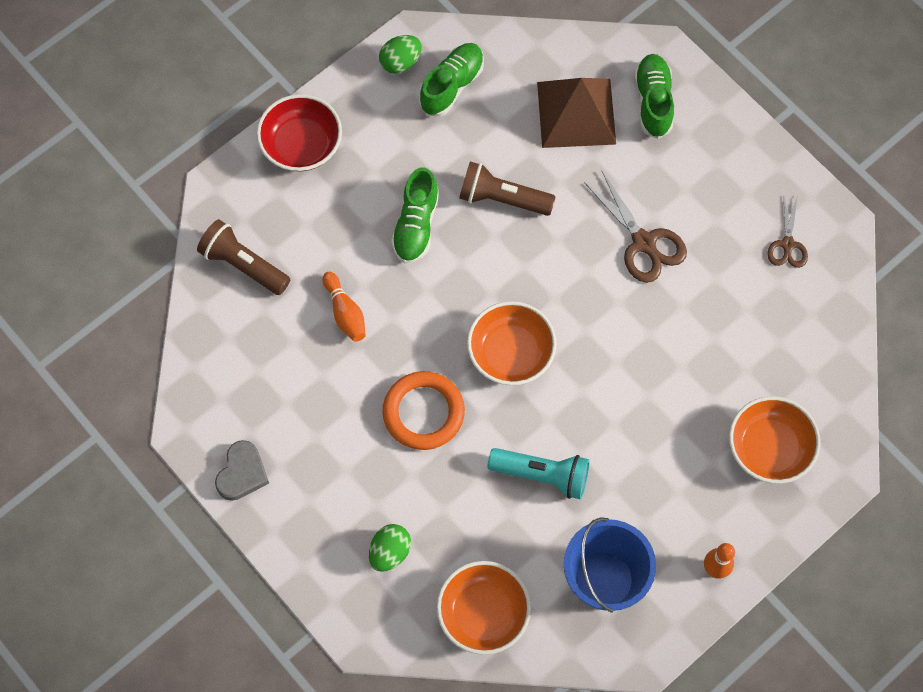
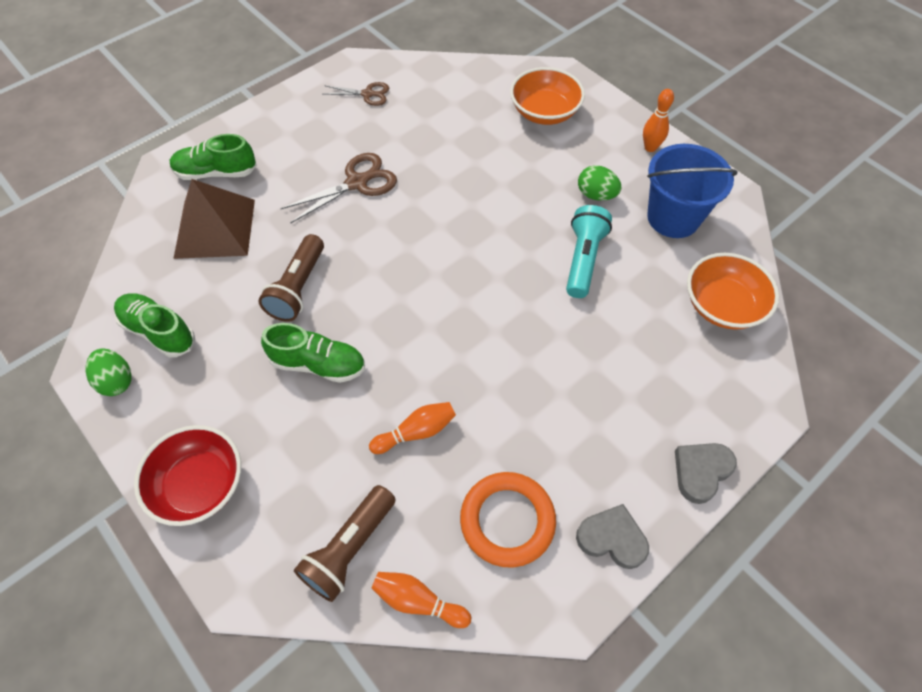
camera: 90 degrees left, 10 degrees down
(199, 318) = (418, 601): none -> orange bowling pin
(299, 559) = (701, 472): none -> grey heart
(390, 552) = (678, 384): green egg -> green egg (596, 195)
(423, 412) = (528, 356): orange ring -> orange ring (507, 520)
(510, 353) = (463, 282): orange bowl -> none

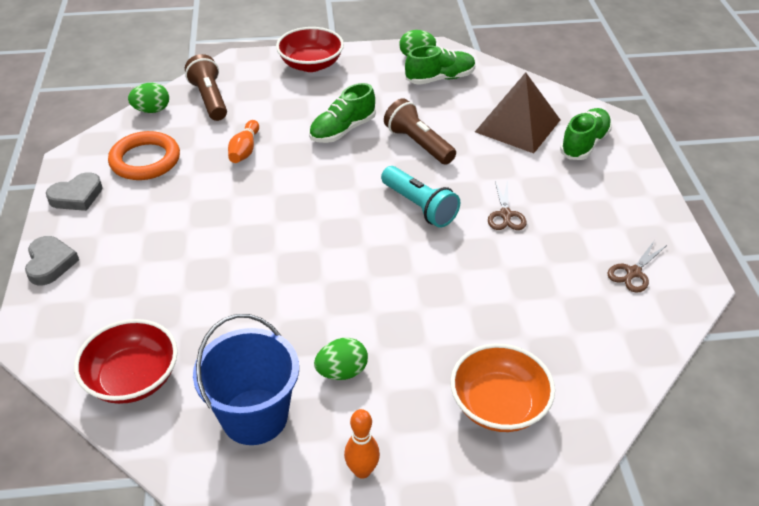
camera: 125 degrees right, 15 degrees down
(357, 182) = (505, 215): brown scissors -> brown scissors, size x0.62
(418, 601) = (152, 110): orange bowling pin -> green egg
(583, 259) = (280, 313): turquoise flashlight -> turquoise flashlight (419, 206)
(722, 305) = (133, 378): orange bowl -> red bowl

